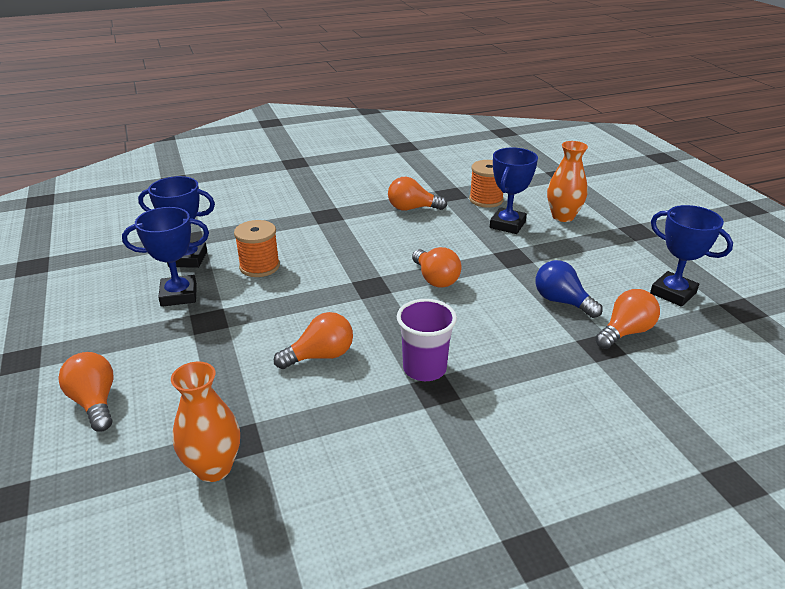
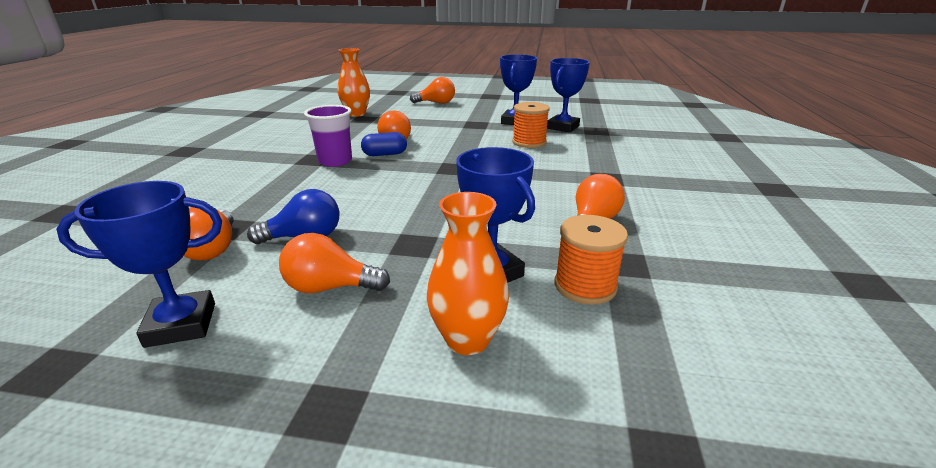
camera: 120 degrees right, 5 degrees down
(373, 343) = (385, 154): none -> blue capsule
(435, 279) = (429, 193): orange light bulb -> orange light bulb (330, 287)

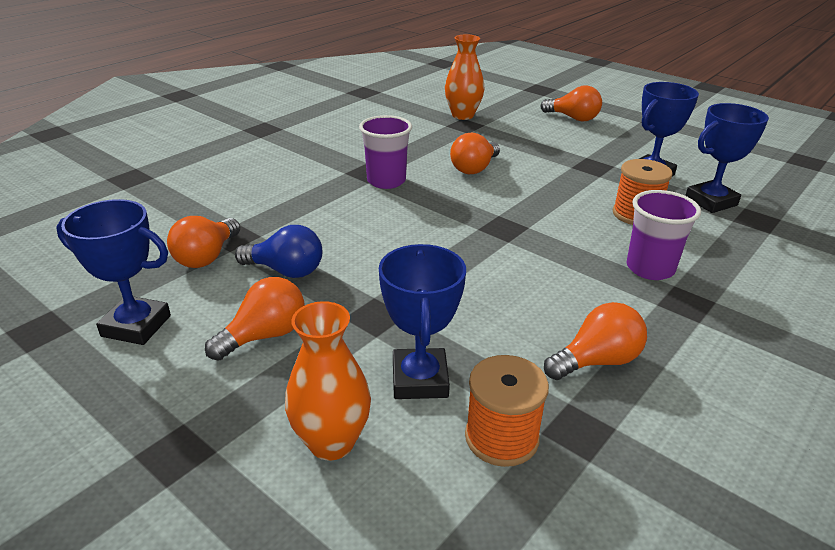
camera: 30 degrees right, 5 degrees up
(330, 287) = (264, 335): orange light bulb -> orange light bulb turned 105 degrees clockwise
(385, 154) = (444, 185): blue capsule -> none
(567, 166) = (650, 268): none -> purple cup

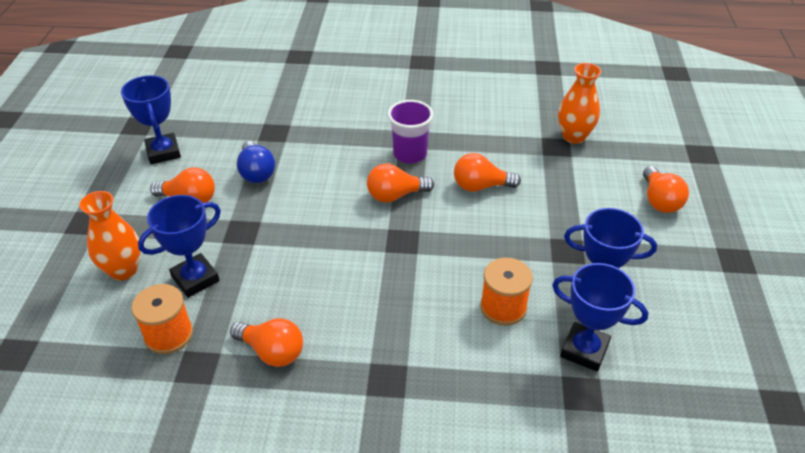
camera: 55 degrees right, 10 degrees up
(207, 257) = (244, 136): orange light bulb -> orange light bulb (395, 195)
(650, 268) = (419, 343): purple cup -> none

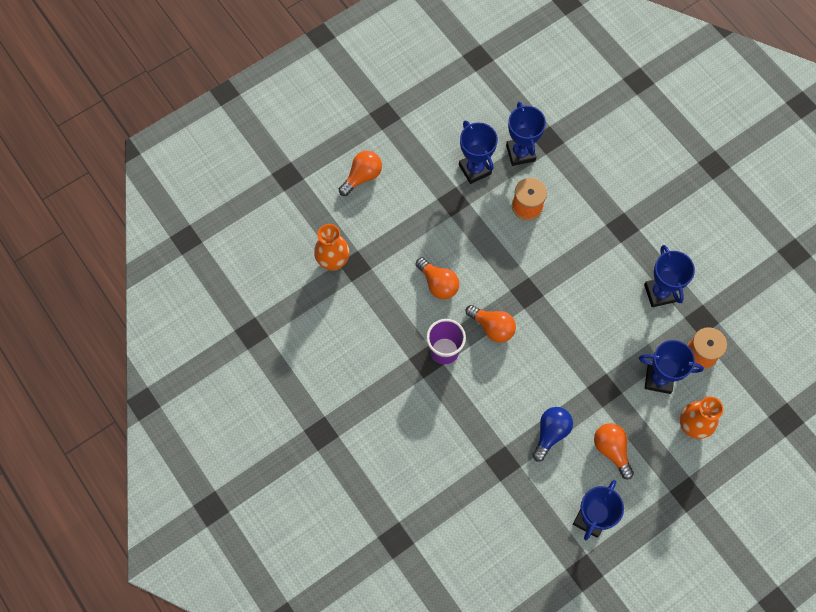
camera: 130 degrees left, 25 degrees up
(272, 352) = (659, 293): orange light bulb -> blue trophy

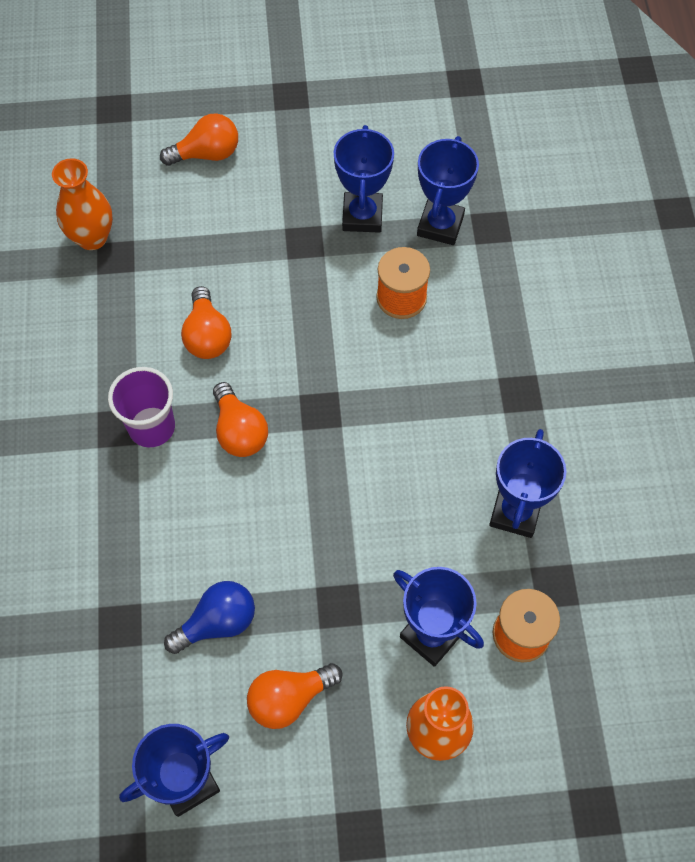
camera: 30 degrees right, 5 degrees down
(611, 450) = (289, 699): orange light bulb -> orange light bulb turned 120 degrees counterclockwise

